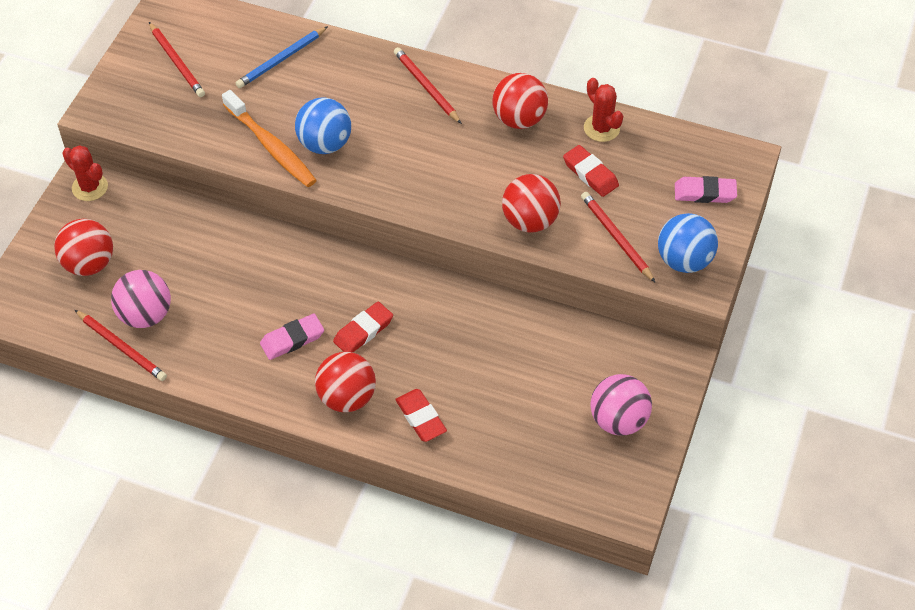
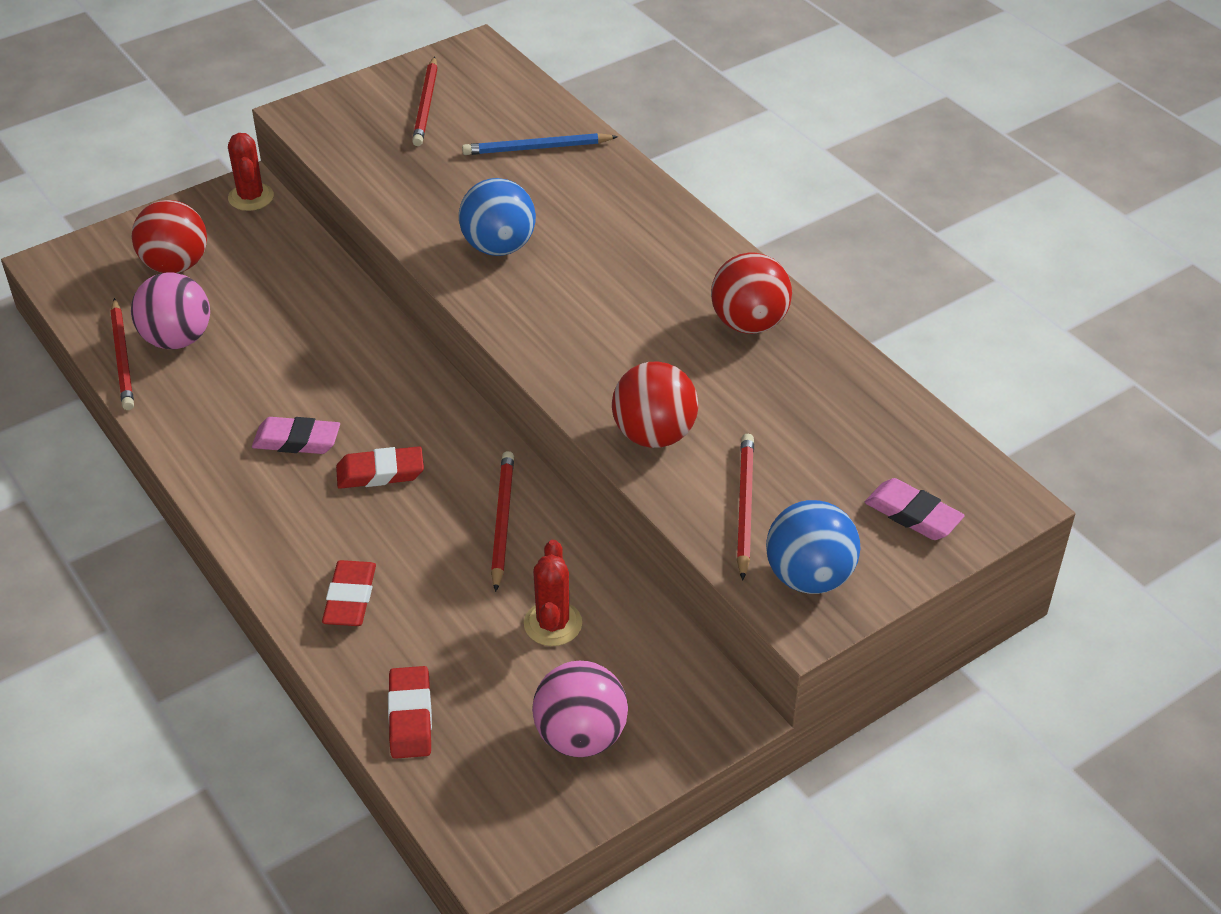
camera: 35 degrees right, 10 degrees down
(271, 146) = (439, 223): orange toothbrush -> none
(347, 397) = (292, 531): red ball -> none
(426, 87) = (671, 243): red pencil -> red pencil (502, 521)
(590, 174) = (780, 421): red eraser -> red eraser (410, 716)
(601, 128) = (844, 380): red cactus -> red cactus (553, 624)

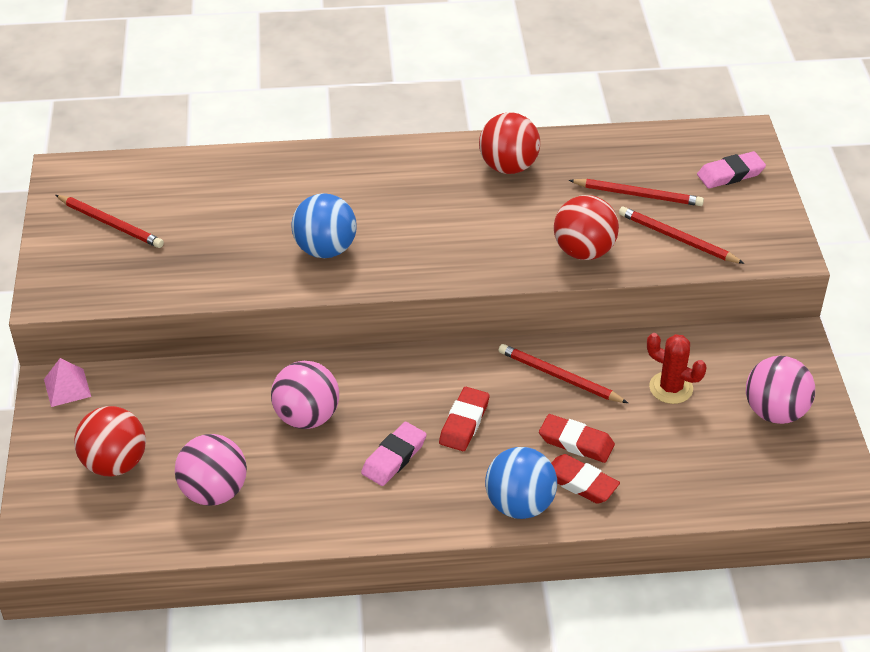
camera: 60 degrees left, 0 degrees up
(123, 357) = (207, 533): red pencil -> red pencil (638, 195)
(251, 197) = (67, 387): red cactus -> pink pyramid
(313, 358) = (307, 417): none -> pink ball
(410, 716) = (710, 489): red eraser -> red eraser (576, 442)
(537, 148) = (225, 188): blue pencil -> none
(809, 577) = (755, 237): blue ball -> blue ball (519, 505)

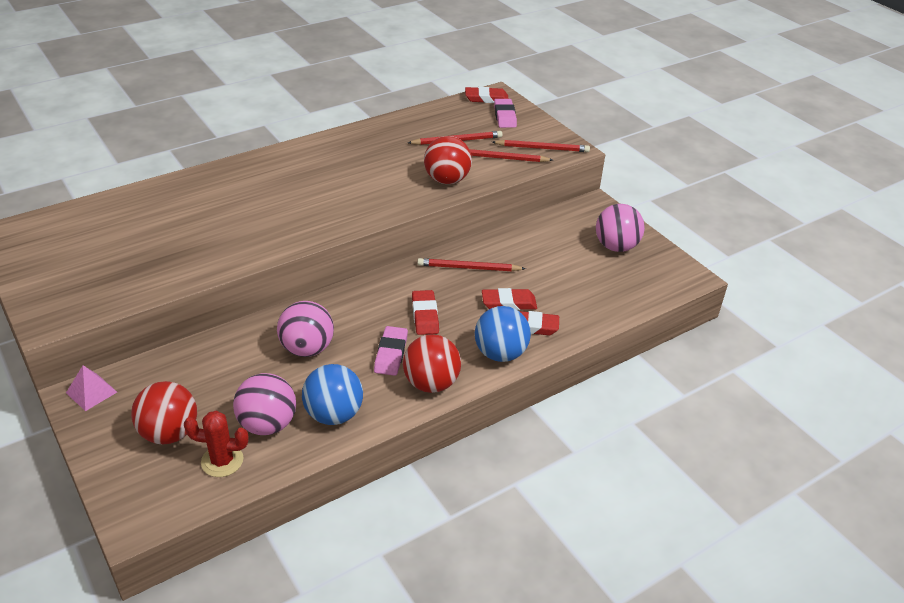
camera: 30 degrees left, 5 degrees down
(111, 223) = (73, 256): red pencil -> red pencil (542, 148)
(325, 249) = (263, 227): blue ball -> blue ball (334, 415)
(508, 167) = (359, 146): red ball -> red ball (431, 383)
(671, 388) = (544, 252): red cactus -> red cactus (222, 461)
(725, 138) = (486, 98): none -> red eraser
(730, 174) = (504, 116): pink eraser -> pink eraser turned 45 degrees counterclockwise

